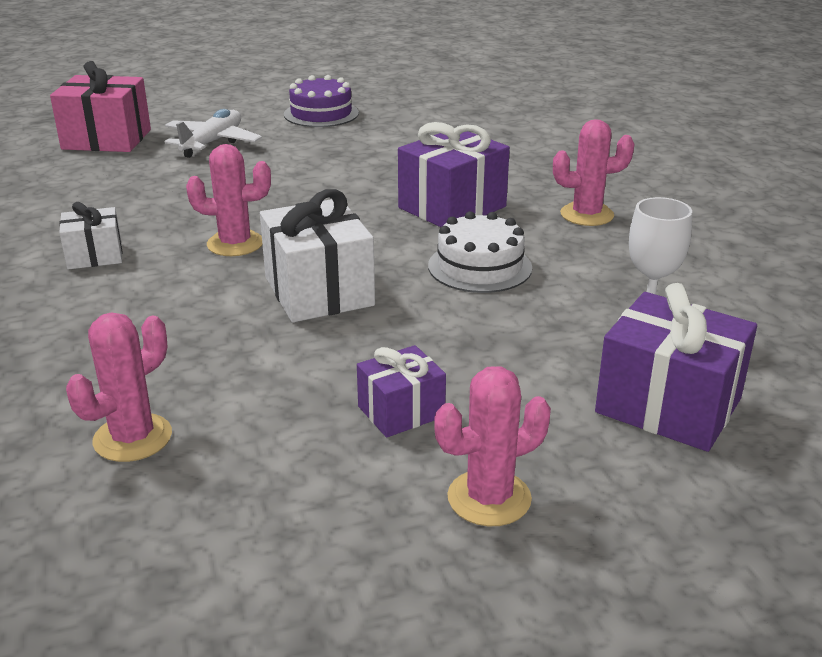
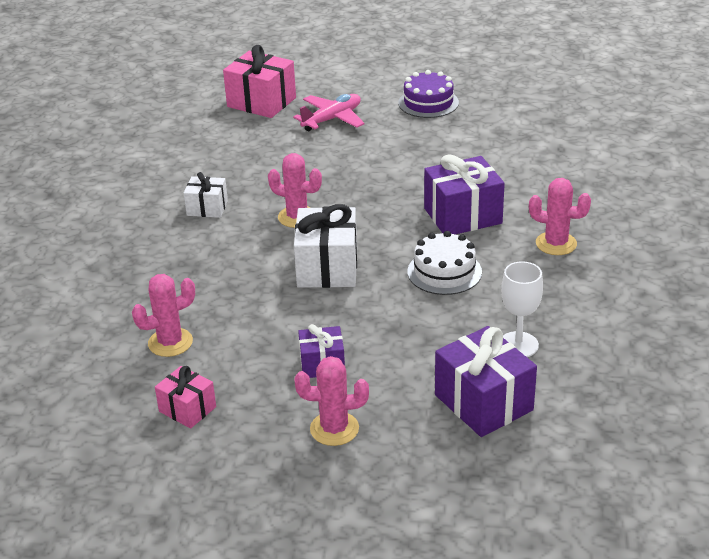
camera: 25 degrees right, 5 degrees up
(212, 142) = (332, 119): white plane -> pink plane
(222, 533) = (187, 409): none -> pink gift

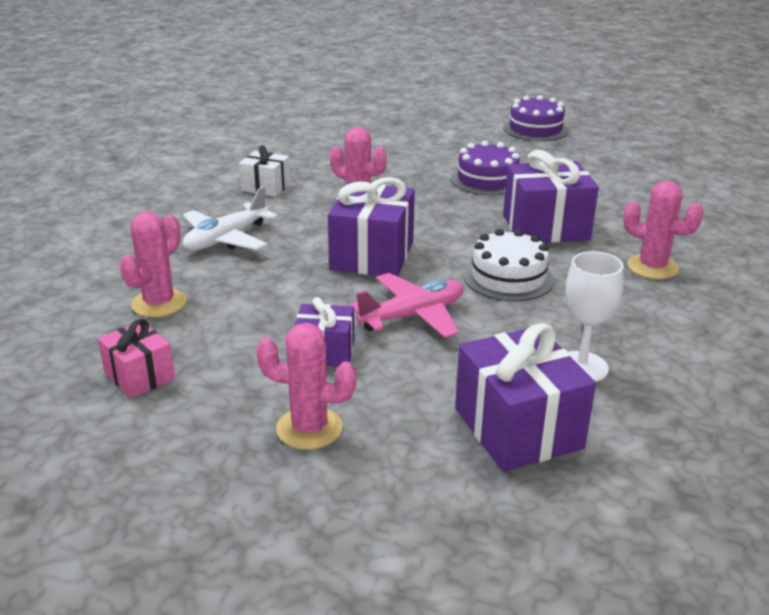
camera: 10 degrees right, 5 degrees down
(170, 342) = (159, 303): pink cactus -> pink cactus turned 45 degrees counterclockwise
(197, 270) = (226, 239): none -> white plane
(261, 102) = (363, 111): pink gift -> none
(327, 267) = (372, 255): white gift -> purple gift
(332, 119) = (429, 131): pink plane -> pink plane (413, 316)
(400, 170) = (487, 179): none -> purple cake

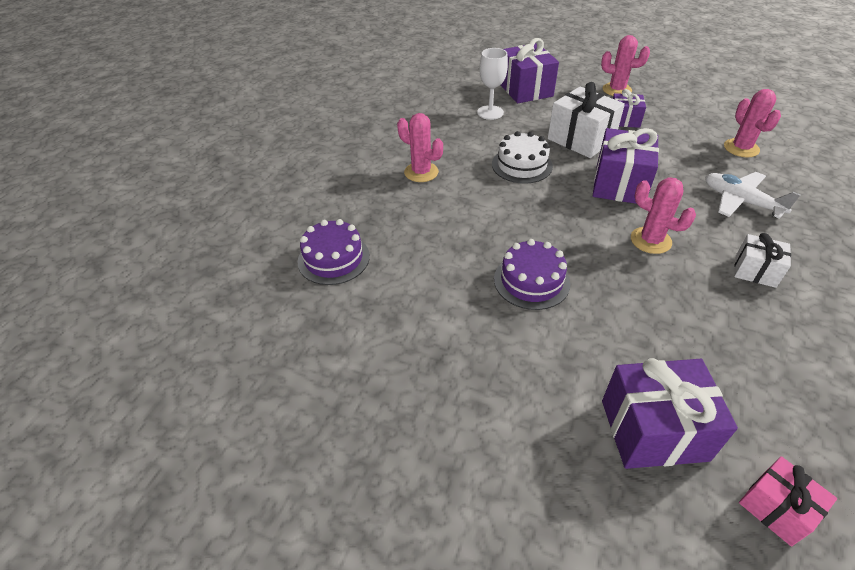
camera: 175 degrees left, 15 degrees up
(139, 376) = (712, 110): pink gift -> pink gift (776, 508)
(159, 303) = (741, 148): pink cactus -> pink cactus turned 45 degrees counterclockwise
(226, 239) = (740, 201): white plane -> white plane turned 90 degrees counterclockwise
(413, 316) = (581, 139): pink plane -> white gift
(535, 129) = (458, 407): purple cake -> purple cake (333, 258)
(545, 227) = (486, 211): purple gift -> purple gift (653, 430)

